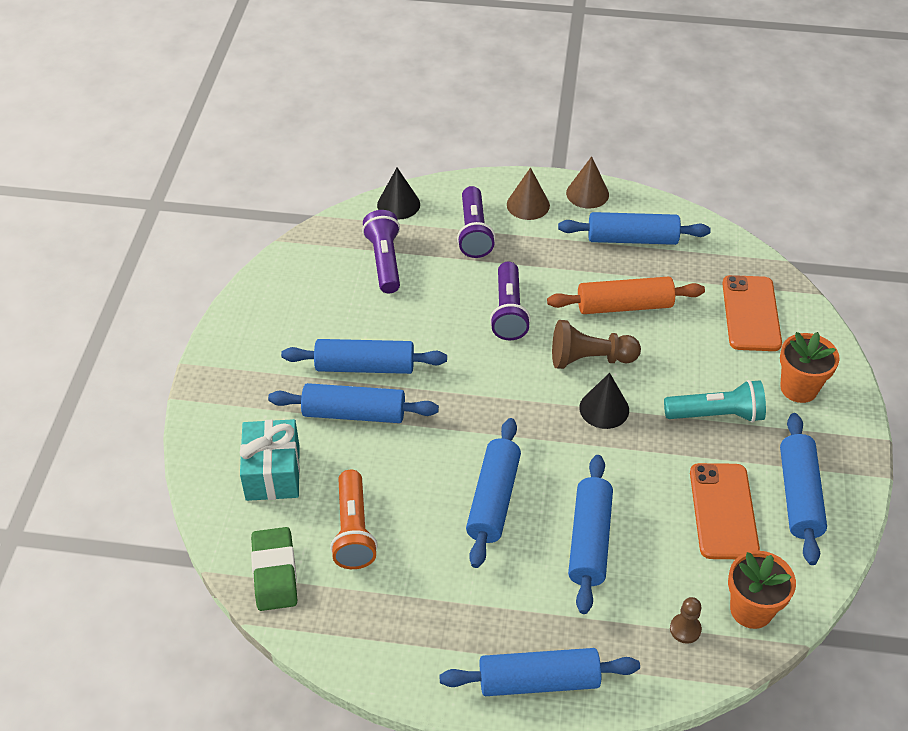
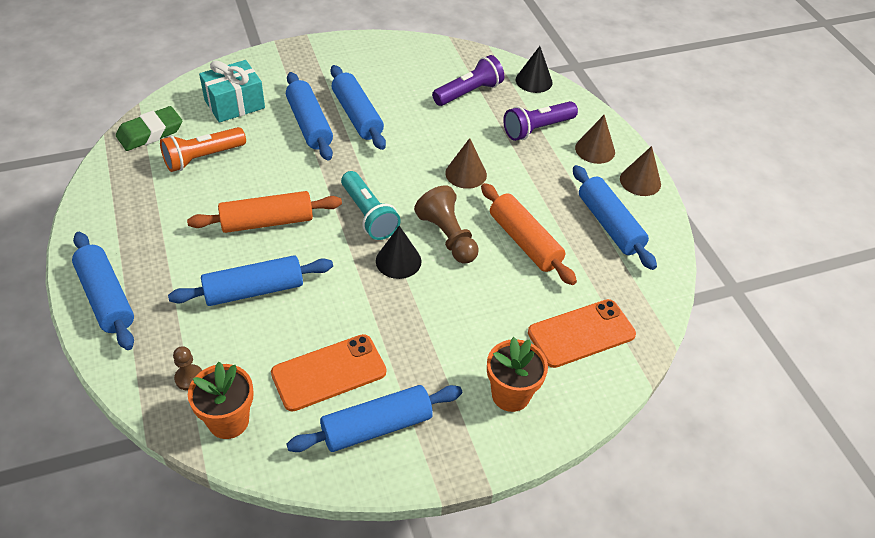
camera: 60 degrees right, 0 degrees up
(493, 499) = (267, 222): blue rolling pin -> orange rolling pin
(509, 312) = (466, 174): purple flashlight -> brown cone
(716, 414) = (438, 339): turquoise flashlight -> turquoise flashlight (368, 215)

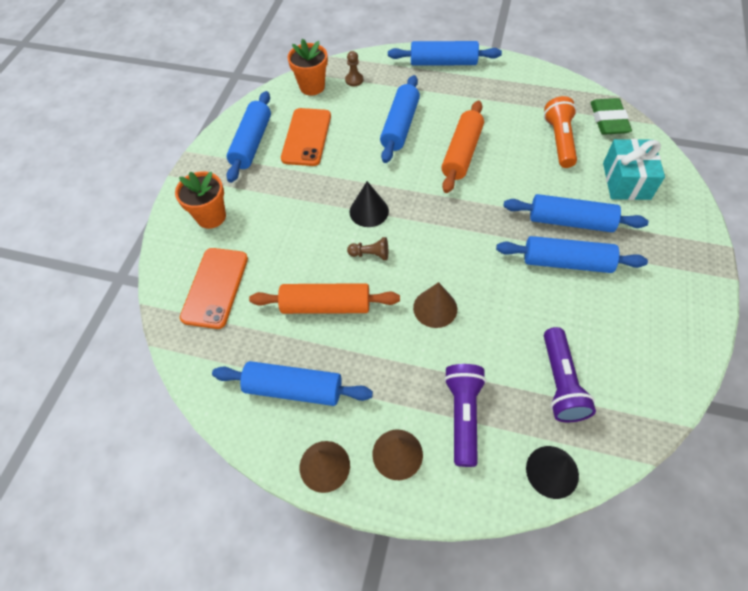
camera: 130 degrees right, 10 degrees up
(368, 215) = (429, 214): turquoise flashlight -> none
(447, 236) = (370, 254): brown pawn -> brown pawn, size x0.55

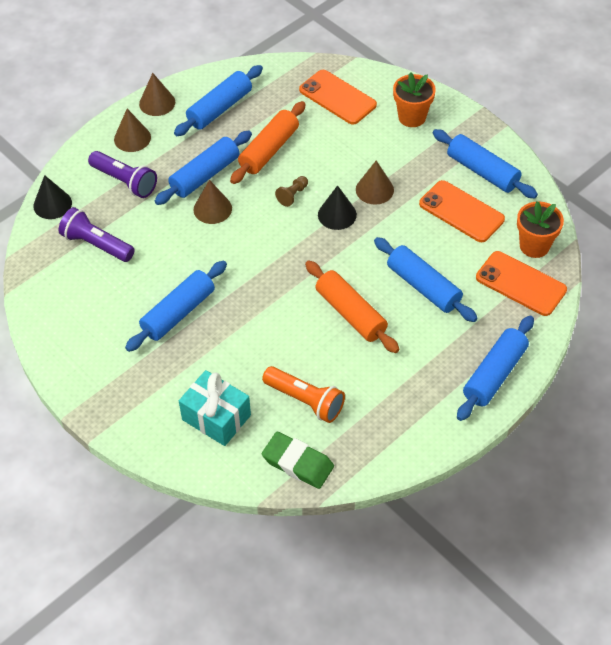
camera: 120 degrees right, 5 degrees down
(321, 200) = (374, 189): none -> brown cone
(354, 80) = (520, 284): brown pawn -> orange phone
(570, 221) = (212, 343): blue rolling pin -> blue rolling pin (205, 175)

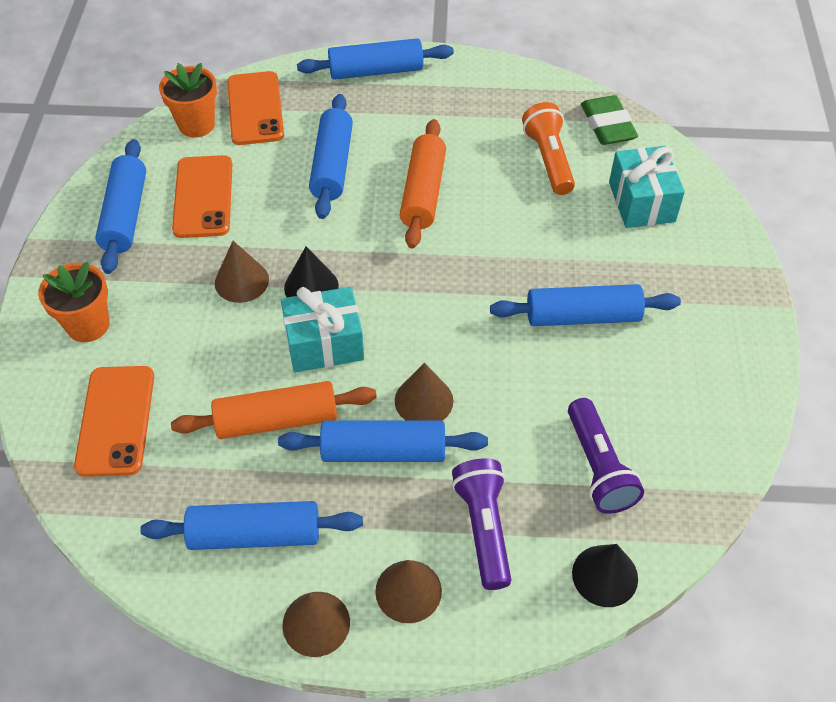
camera: 135 degrees left, 0 degrees up
(292, 195) = (324, 344): brown pawn -> turquoise gift

